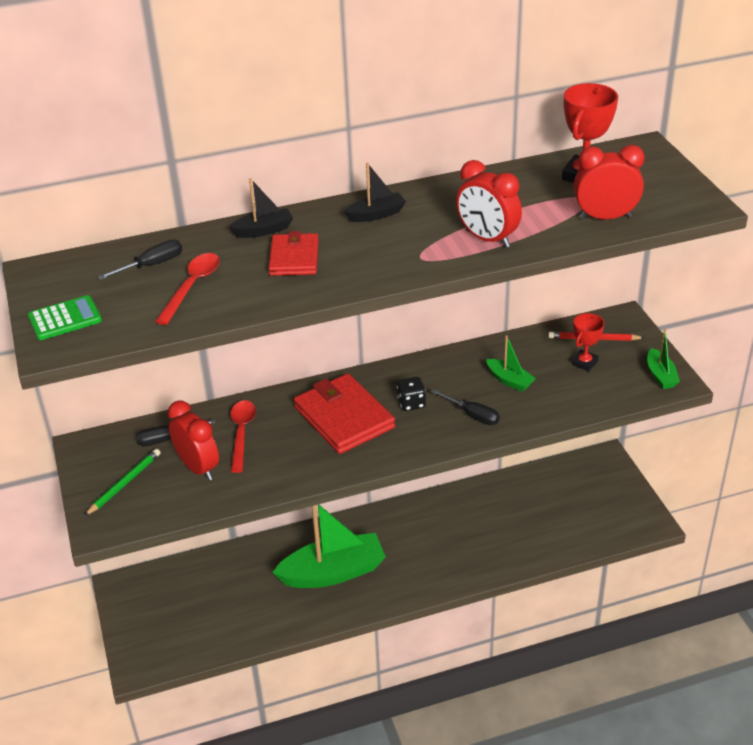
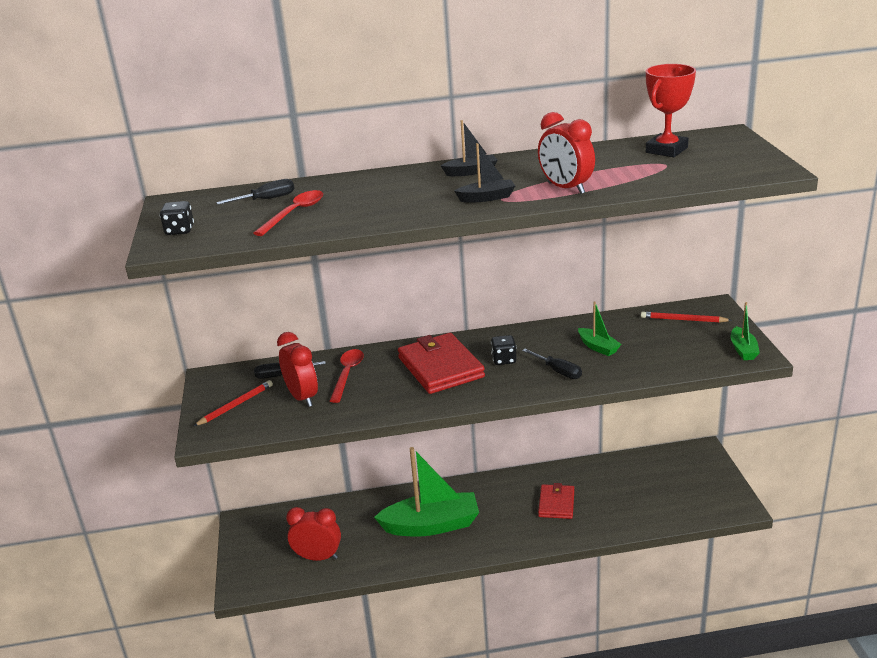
camera: 10 degrees right, 10 degrees down
(65, 319) = (179, 230): green calculator -> black dice
(124, 483) = (235, 405): green pencil -> red pencil
(263, 230) = (369, 180): black boat -> black boat (487, 198)
(294, 258) = (389, 197): red wallet -> red wallet (556, 504)
(584, 363) = (671, 337): red trophy -> none
(605, 217) = (679, 176): red clock -> red clock (318, 557)

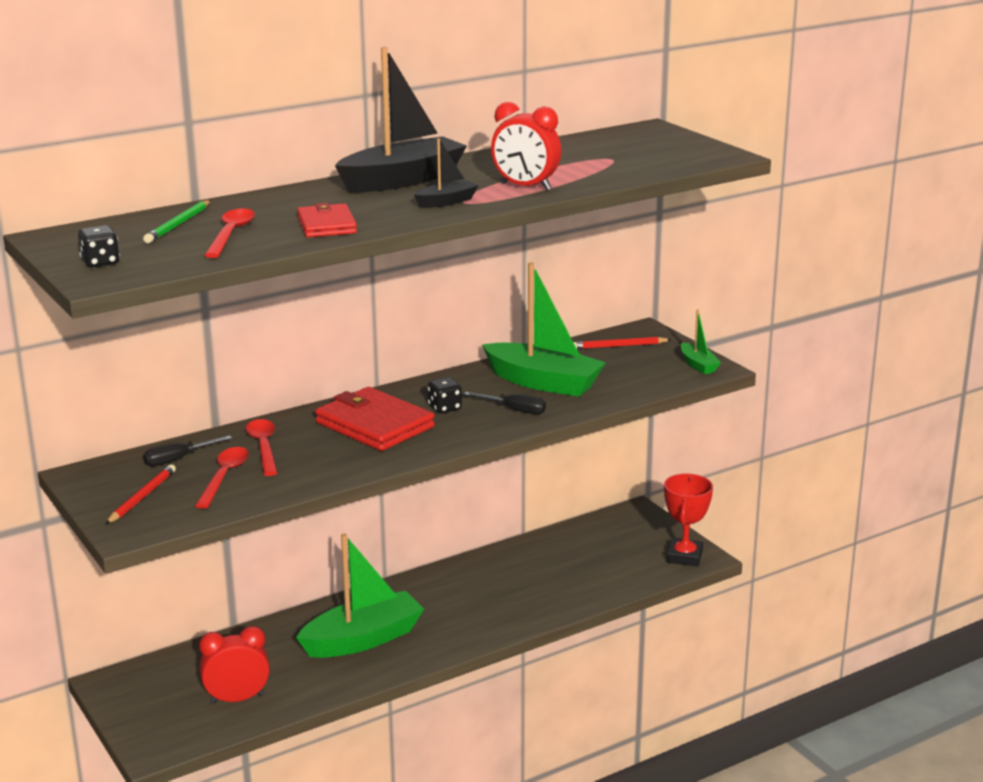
camera: 25 degrees left, 5 degrees down
(267, 199) = (178, 224): black screwdriver -> green pencil
(302, 397) = (224, 477): red clock -> red spoon
(471, 172) = (402, 180): black boat -> black boat, size x2.12
(556, 504) = (501, 591): red wallet -> red wallet (326, 225)
(598, 347) = (543, 382): green boat -> green boat, size x2.12
(666, 150) = (600, 146): red trophy -> red trophy (684, 556)

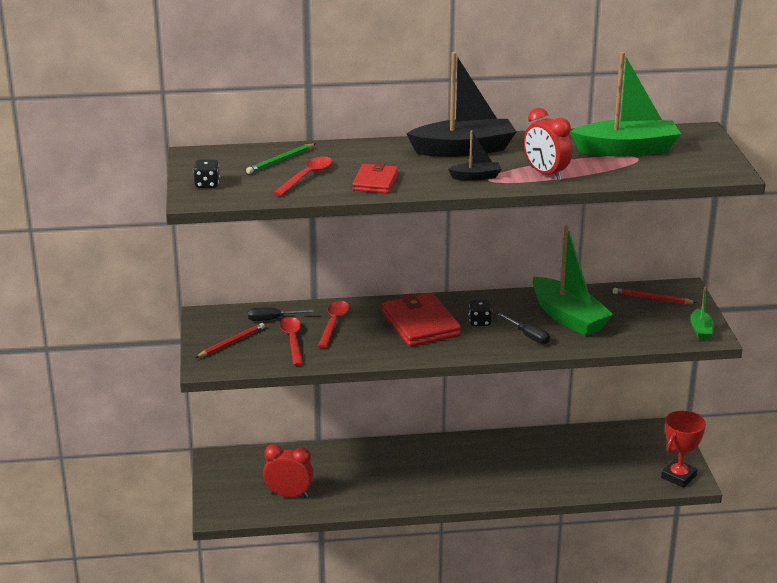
camera: 25 degrees right, 5 degrees up
(224, 477) = (292, 340): red spoon -> red spoon turned 45 degrees counterclockwise
(363, 639) = (398, 475): green boat -> green boat (626, 150)

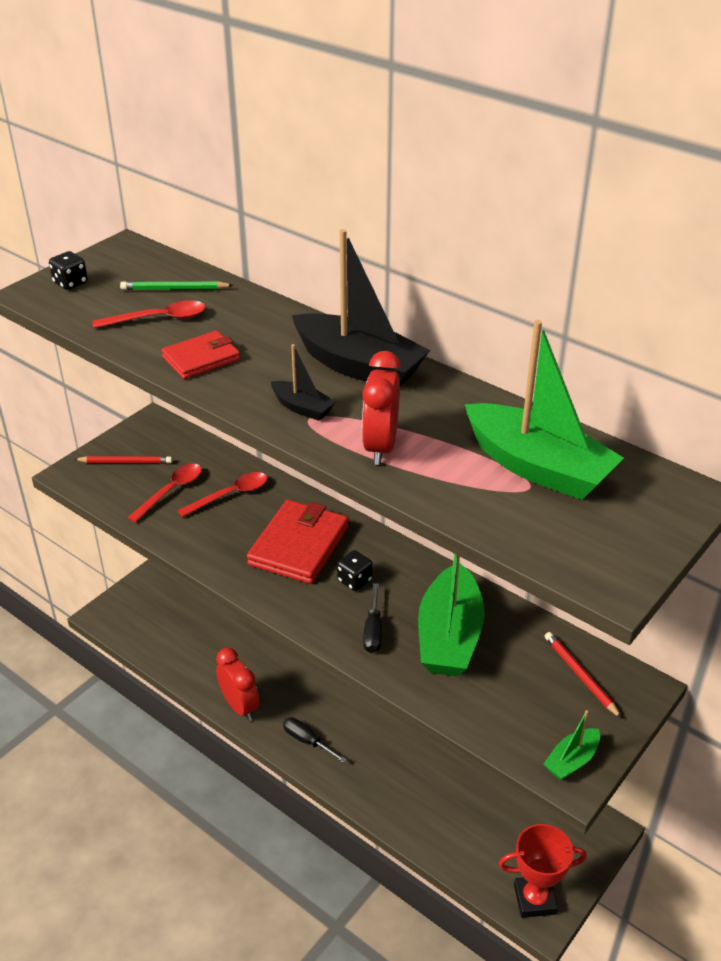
camera: 45 degrees right, 10 degrees up
(272, 319) = (191, 458): black screwdriver -> black screwdriver (306, 740)
(289, 495) = (174, 637): red clock -> red clock (240, 706)

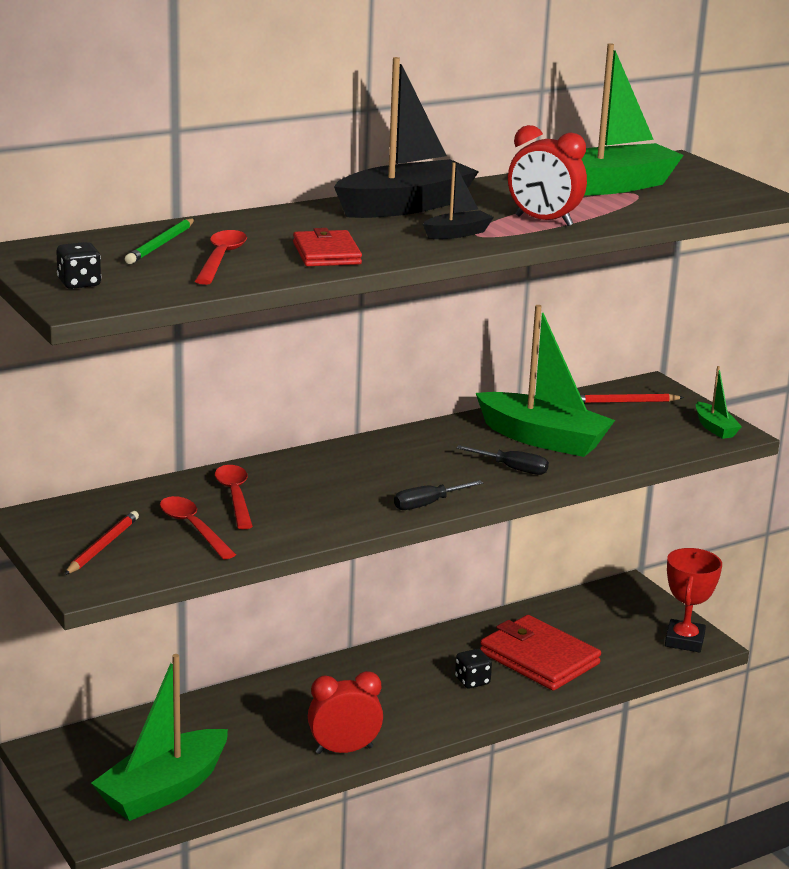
camera: 70 degrees left, 15 degrees down
(153, 630) = (163, 790): none -> green boat
(299, 546) = (357, 478): red wallet -> red wallet (539, 658)
(306, 740) = (425, 716): black screwdriver -> black screwdriver (427, 504)
(354, 580) = (434, 462): black dice -> black dice (472, 681)

